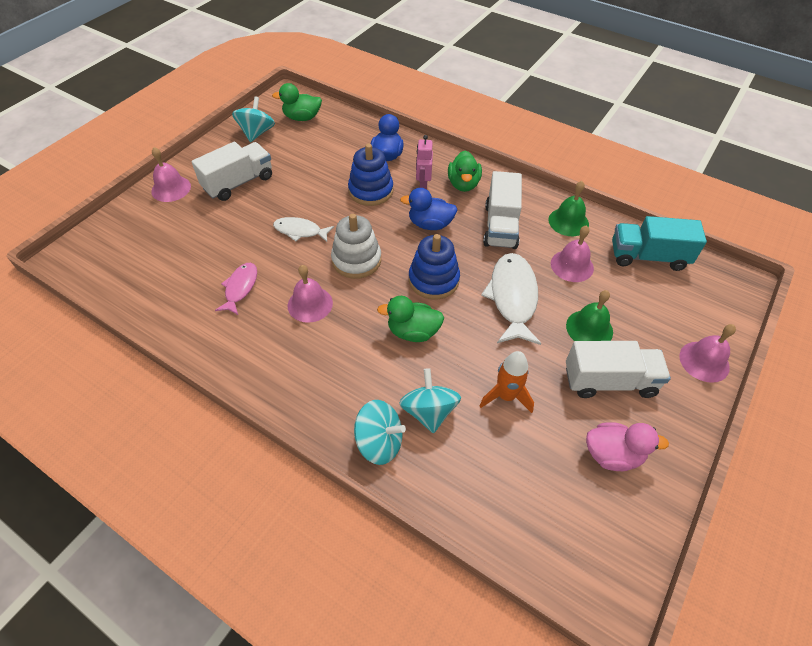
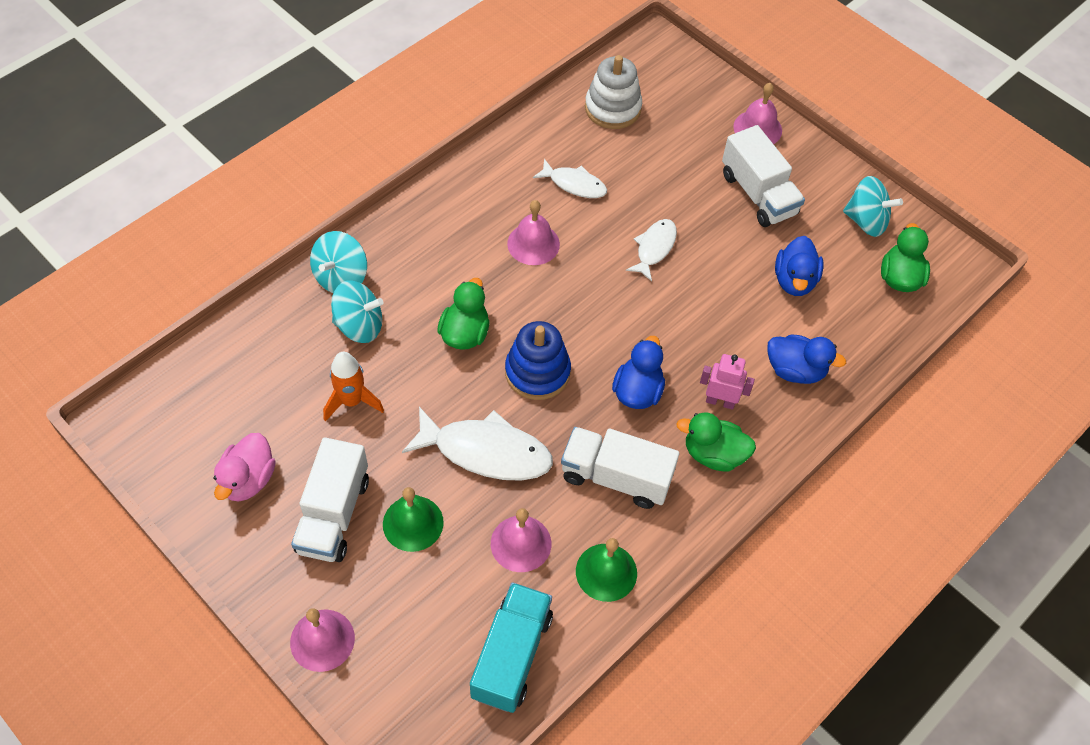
camera: 100 degrees right, 5 degrees up
(240, 288) = (574, 184): pink fish -> white fish
(315, 160) = (794, 280): none -> blue duck
(356, 260) = (590, 298): white stacking toy -> white stacking toy (612, 108)
(371, 191) = (718, 335): blue stacking toy -> none

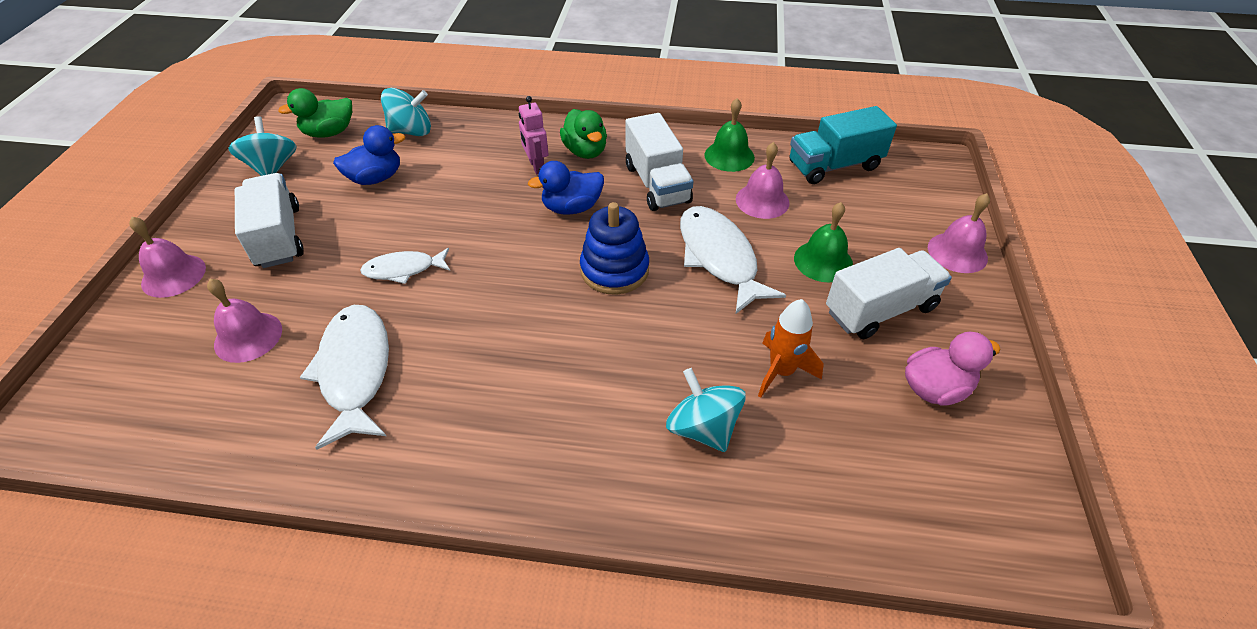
camera: 125 degrees left, 10 degrees down
(341, 277) = (664, 493): turquoise spinning top -> turquoise spinning top (411, 131)
(465, 333) = (625, 340): green duck -> none
(533, 244) = (469, 356): pink bell -> pink bell (248, 337)
(574, 184) = (355, 371): white fish -> white fish, size x1.71
(612, 108) = (197, 406): white stacking toy -> none
(758, 194) = (278, 237): white truck -> white truck turned 45 degrees counterclockwise
(795, 370) = (471, 145): blue duck -> none

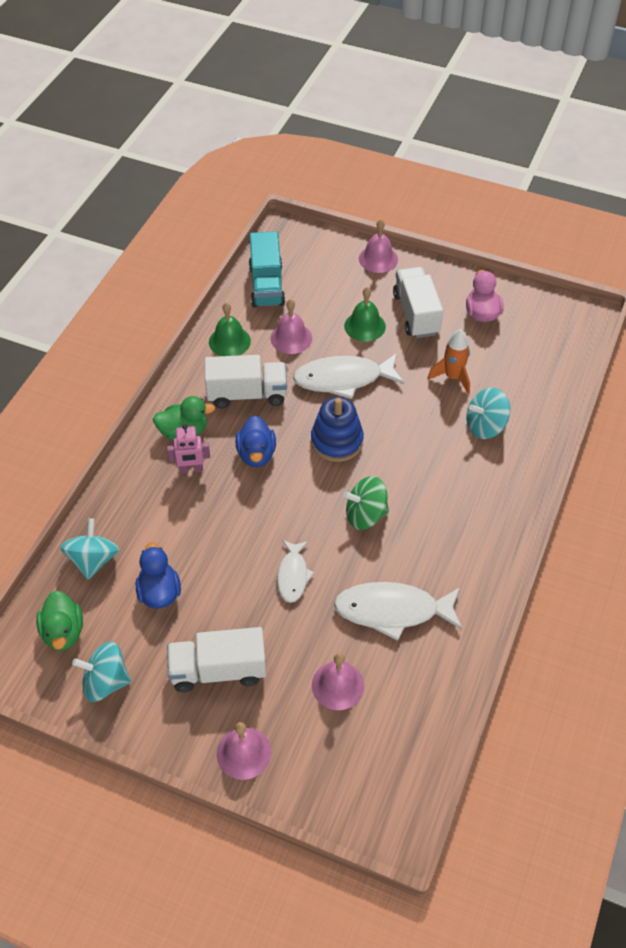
camera: 75 degrees left, 5 degrees up
(503, 317) = (365, 515): none -> green spinning top

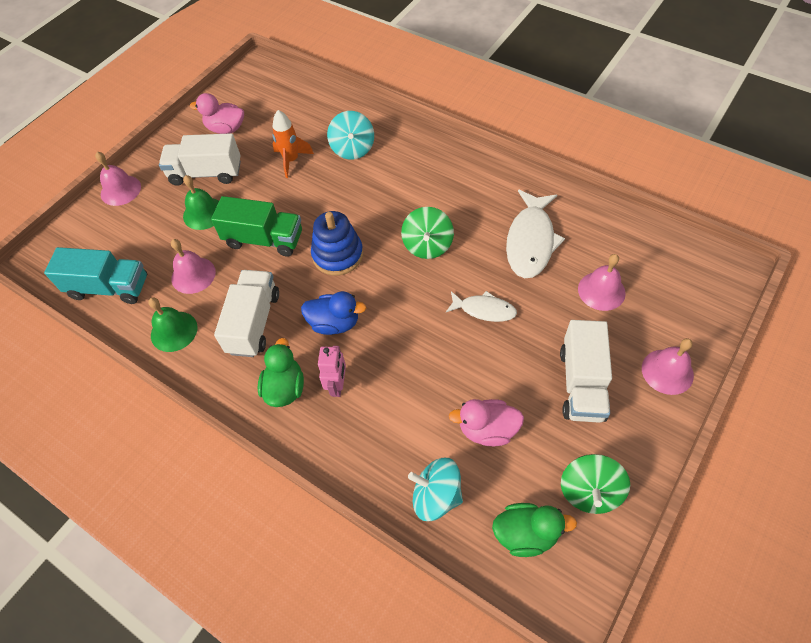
camera: 75 degrees left, 5 degrees up
(105, 682) = (589, 491): turquoise spinning top -> green spinning top
(159, 592) = (487, 430): blue duck -> pink duck
(343, 379) = (264, 239): white fish -> green truck

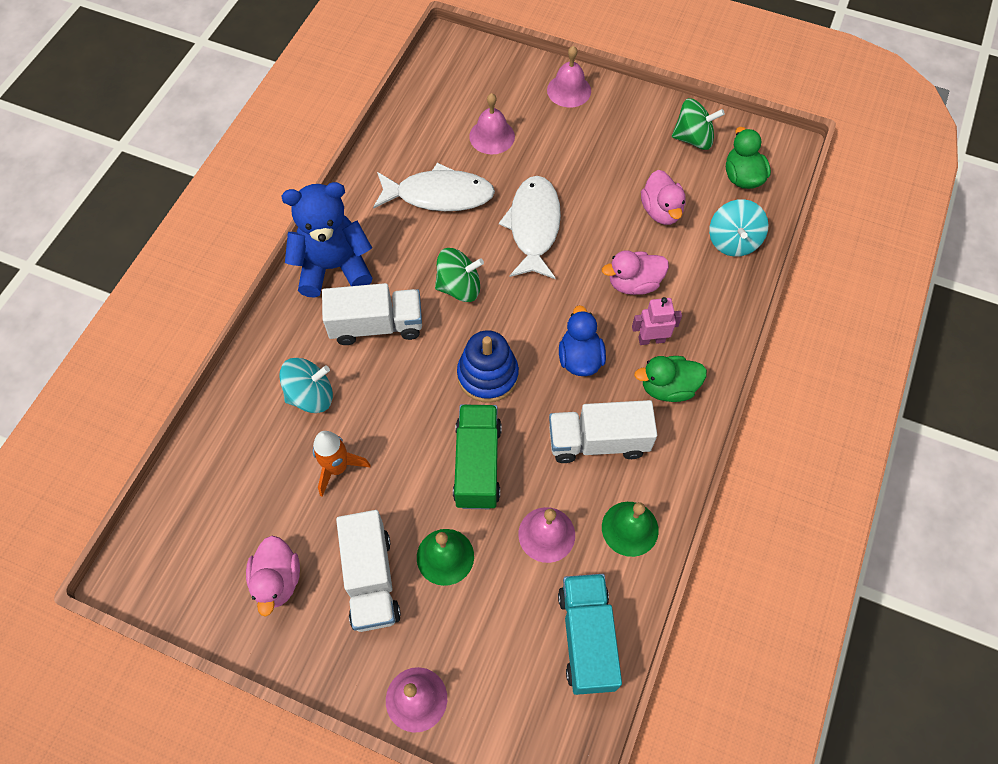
camera: 105 degrees left, 5 degrees up
(402, 383) = (633, 283): none -> pink duck
(464, 166) = (333, 267): none -> blue teddy bear
(484, 310) = (533, 226): white fish -> white fish, size x1.71
(581, 384) = (596, 147): white truck -> white truck (376, 325)

